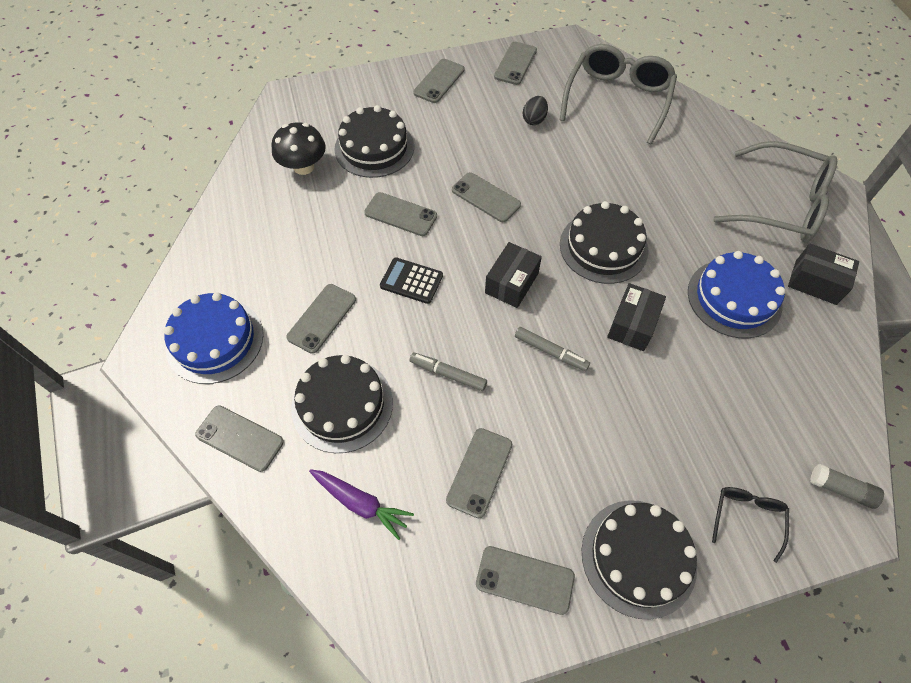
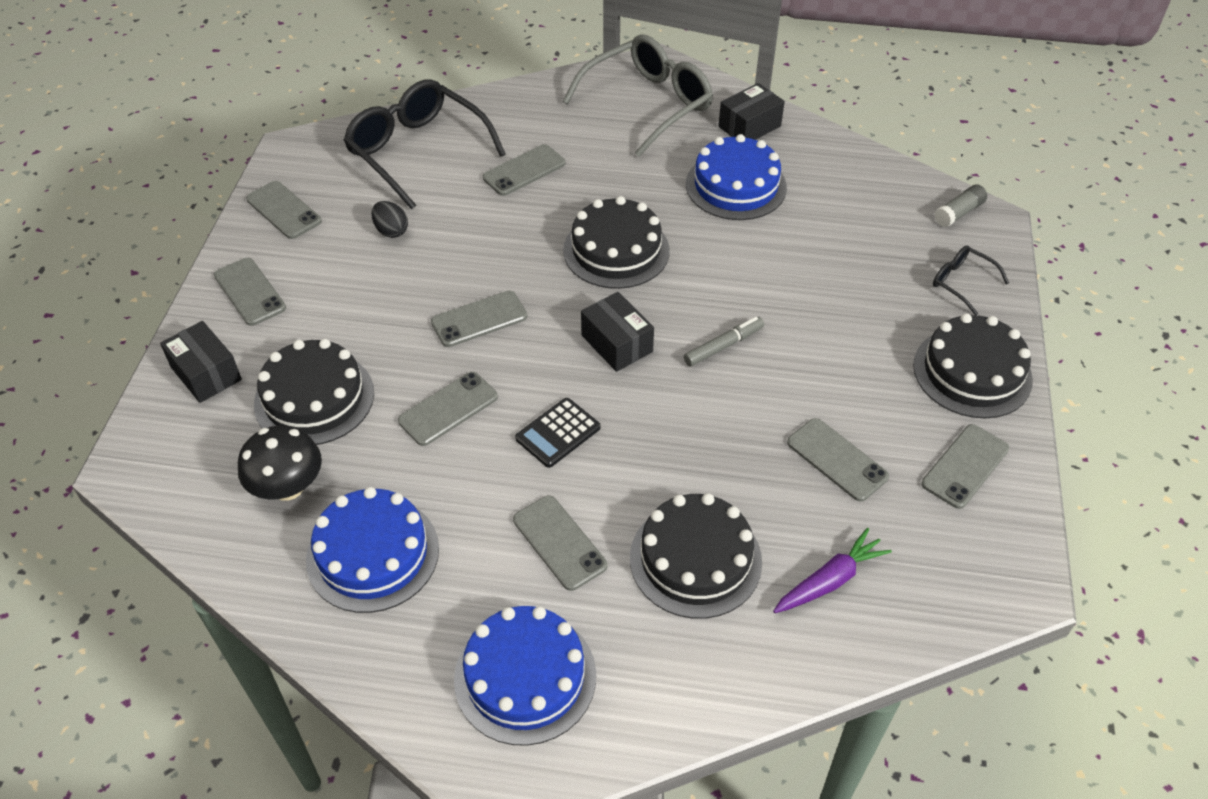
camera: 65 degrees left, 10 degrees down
(240, 438) = (690, 684): grey phone -> grey phone (524, 170)
(273, 227) = (373, 554): none -> blue cake
(448, 374) = (706, 444): grey marker -> none
(617, 99) = (417, 151): grey glasses -> black glasses
(632, 325) = (725, 270): black box -> black box (206, 373)

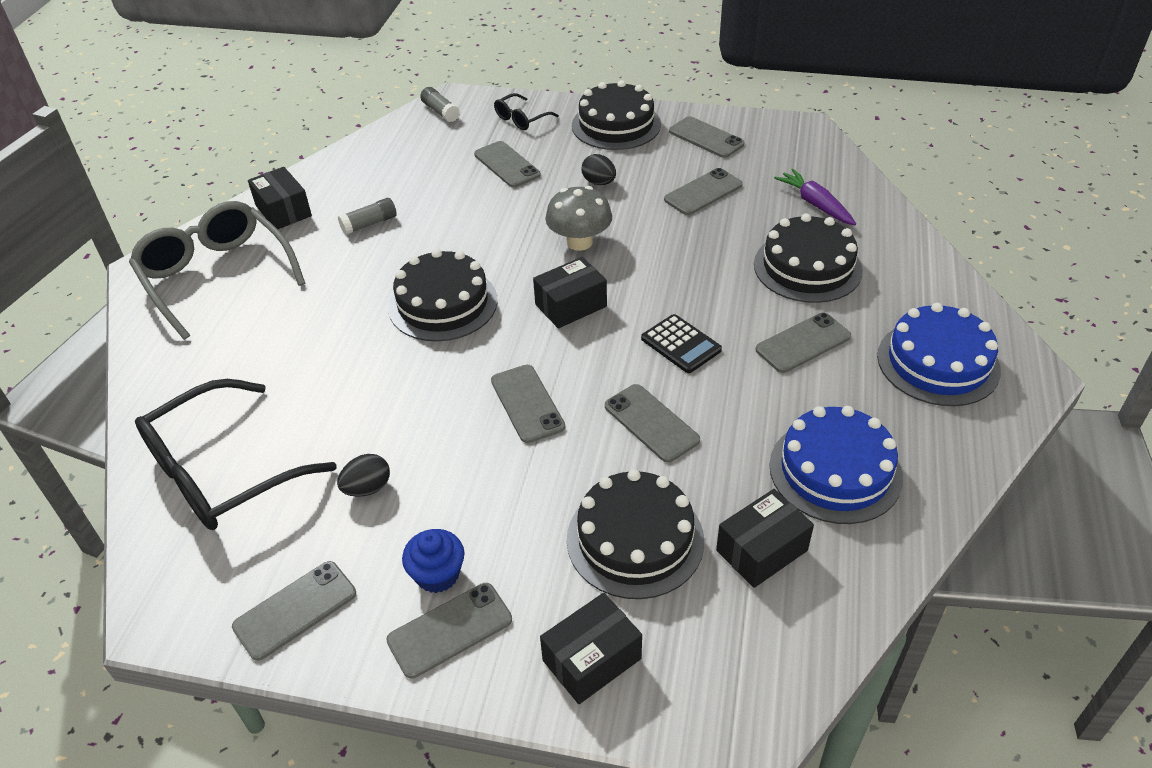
camera: 85 degrees left, 5 degrees down
(288, 487) = (761, 550): black mushroom -> black box
(300, 280) = (437, 574): none -> blue cupcake
(524, 170) = (294, 373): grey phone -> grey phone (507, 165)
(723, 346) = (579, 242): grey marker -> grey mushroom
(736, 186) = (369, 224): blue cake -> grey glue stick
(840, 359) = (599, 182): none -> black egg

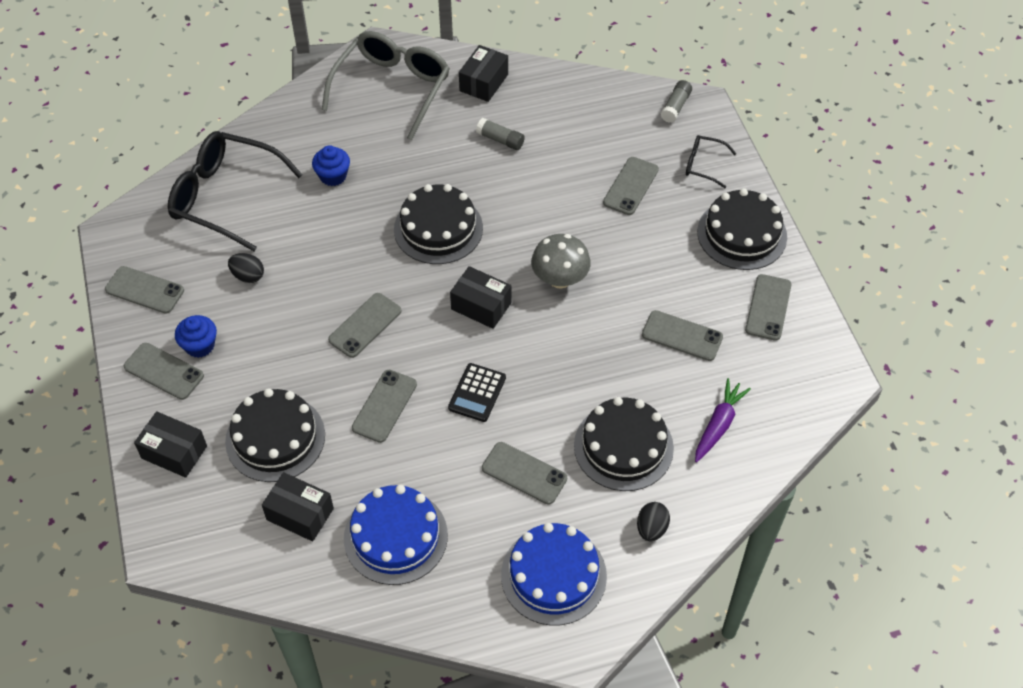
camera: 60 degrees right, 10 degrees up
(289, 362) = (333, 176): none -> blue cupcake
(599, 182) = (647, 258): black egg -> black egg (651, 528)

